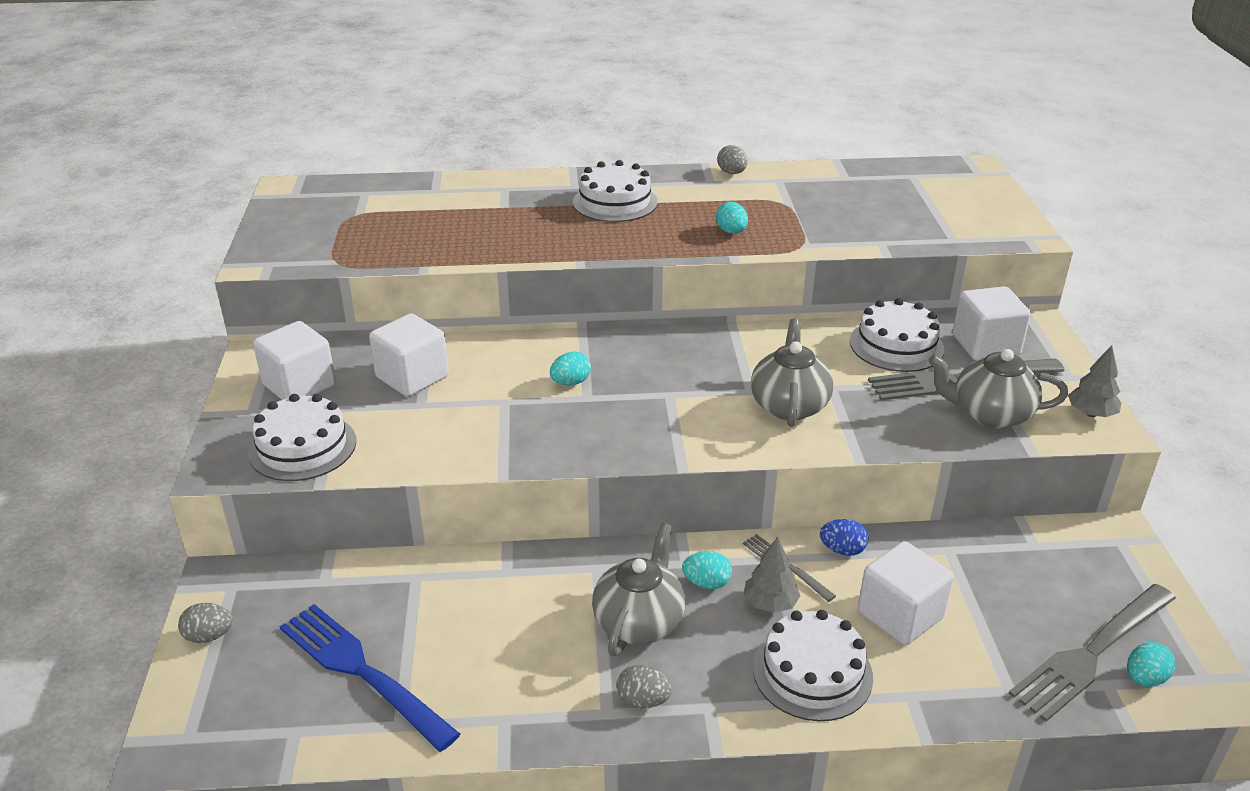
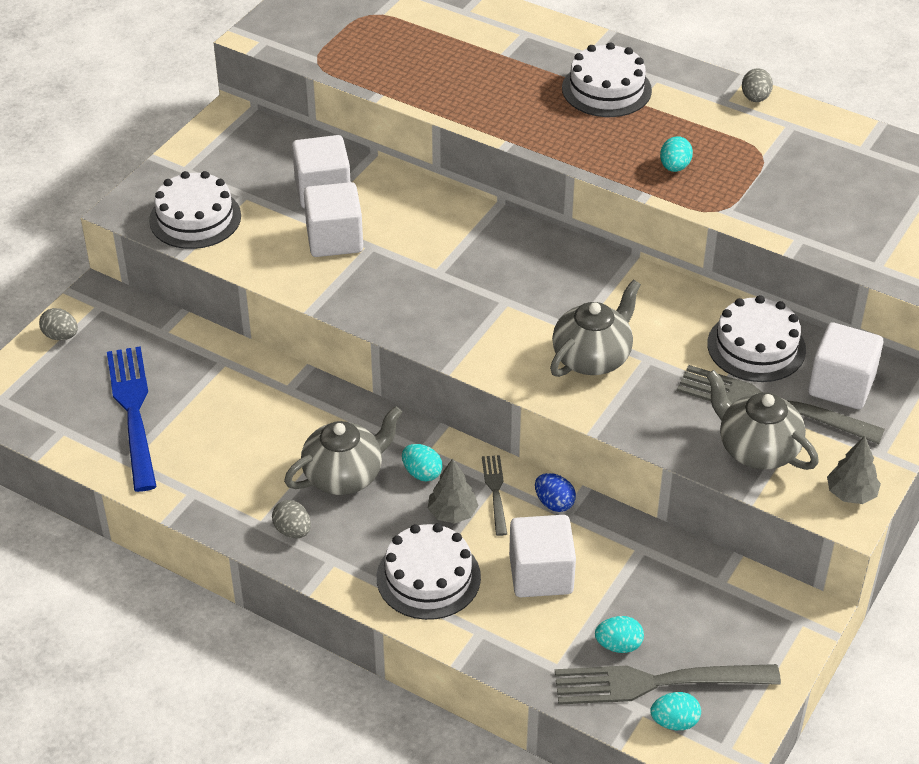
camera: 35 degrees right, 10 degrees up
(299, 385) = (236, 161): white cube -> white cube (334, 239)
(570, 382) = (438, 253): turquoise egg -> turquoise egg (618, 645)

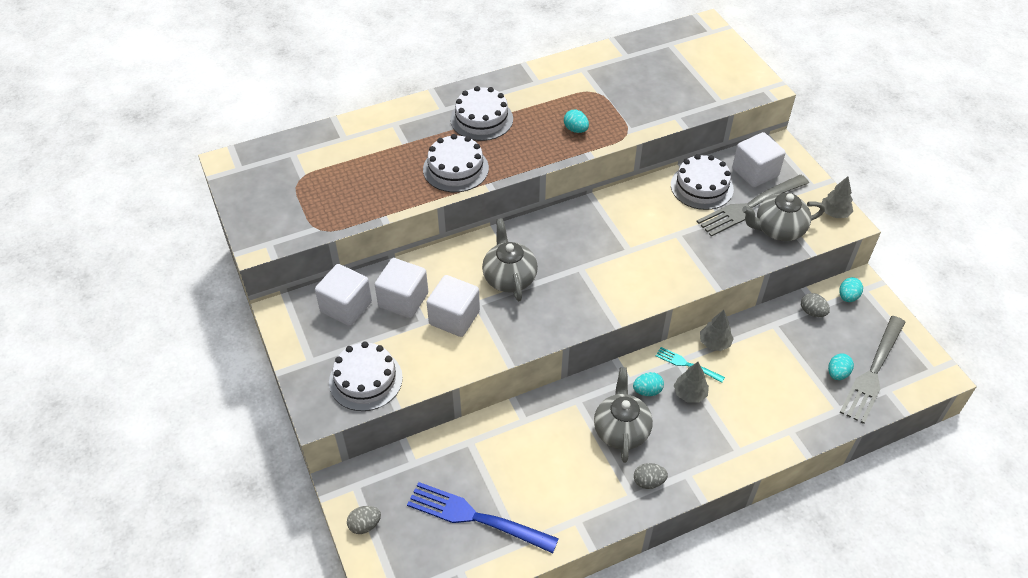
camera: 55 degrees left, 5 degrees up
(428, 577) = (732, 432): white cake -> white cake (455, 168)
(495, 492) = (687, 364): grey fork -> turquoise fork
(541, 574) = (764, 379): white cube -> white cube (346, 307)
(554, 503) = (714, 343): blue egg -> grey tree
(592, 357) = (658, 256): grey teapot -> grey teapot (509, 278)
(674, 722) = (904, 380): turquoise egg -> turquoise egg (848, 297)
(755, 98) = (547, 69): grey egg -> grey egg (812, 312)

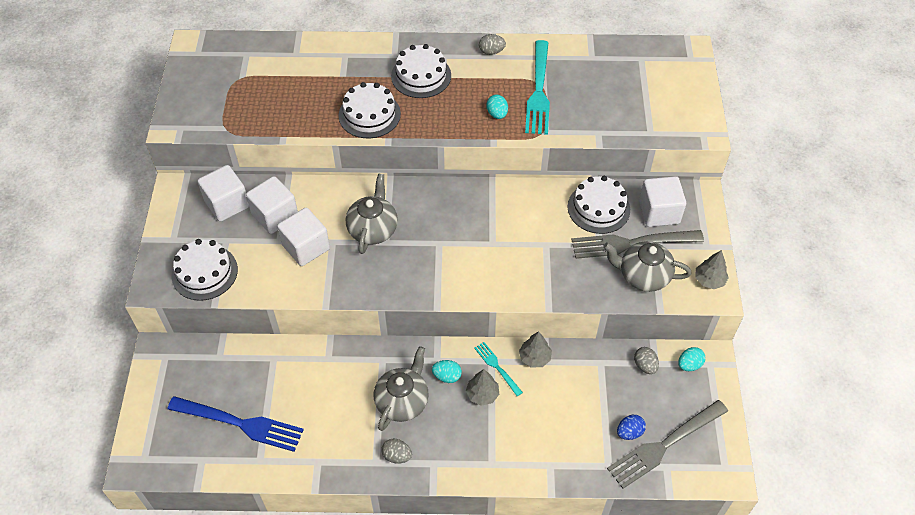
camera: 25 degrees right, 5 degrees up
(365, 525) = (153, 392): grey egg -> grey egg (491, 51)
(476, 517) = (240, 423): blue fork -> blue fork turned 150 degrees clockwise
(599, 98) = (538, 91): none -> turquoise fork
(837, 373) = (629, 432): turquoise egg -> blue egg

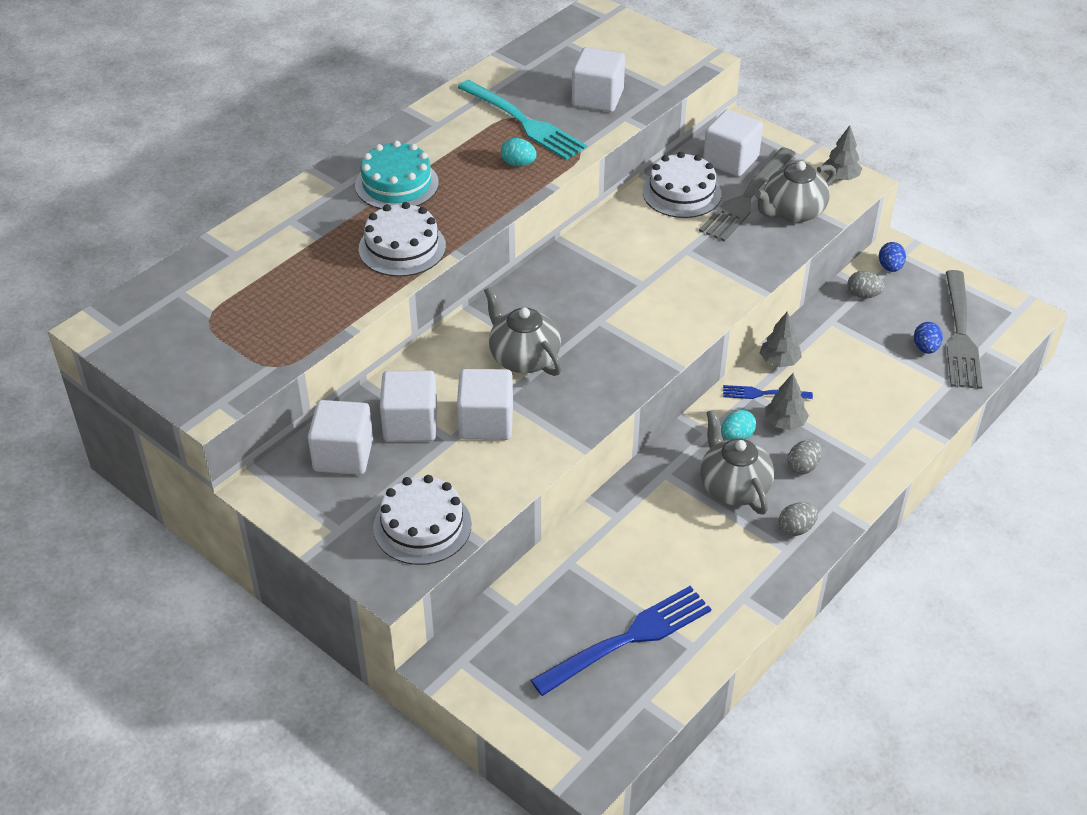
camera: 50 degrees left, 10 degrees down
(421, 76) = (397, 184): white cake -> turquoise cake
(491, 51) = (429, 122): grey egg -> grey egg (803, 466)
(497, 367) = (763, 394): turquoise fork -> blue fork
(602, 108) = (597, 98): none -> white cube
(689, 365) = (890, 267): turquoise egg -> blue egg

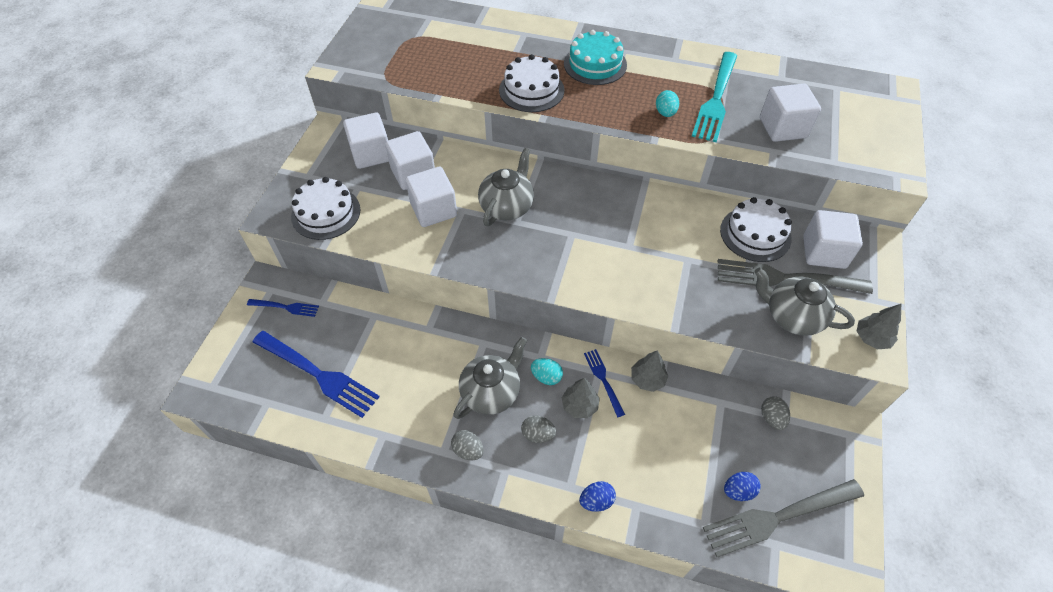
camera: 65 degrees right, 10 degrees up
(501, 651) = (285, 307): none -> blue fork
(890, 267) = (825, 429): blue egg -> blue egg (596, 501)

